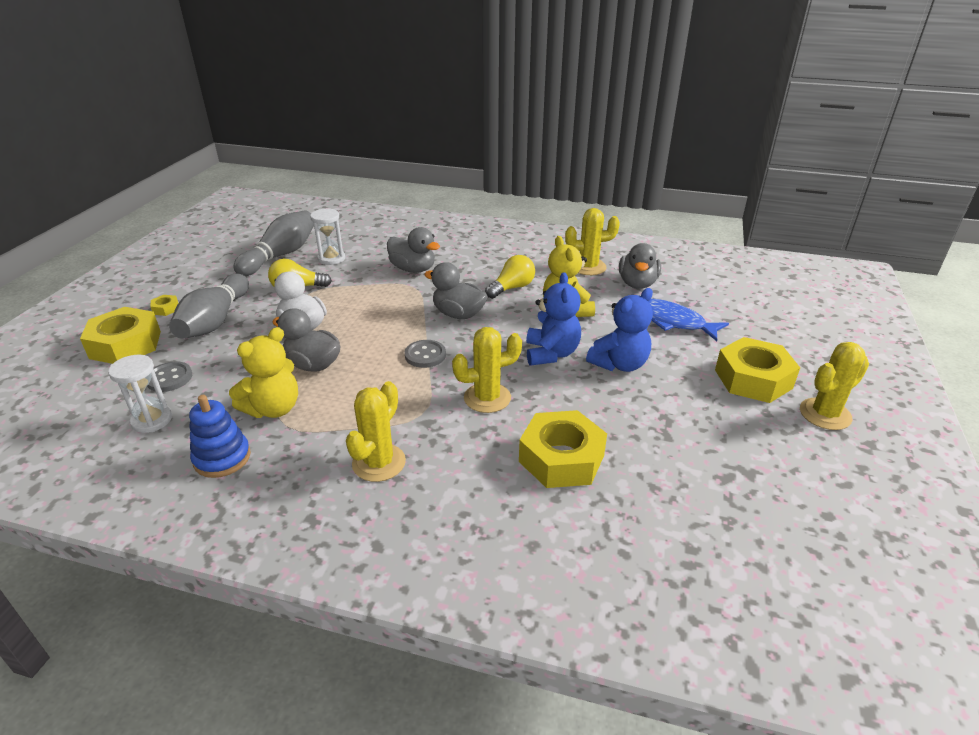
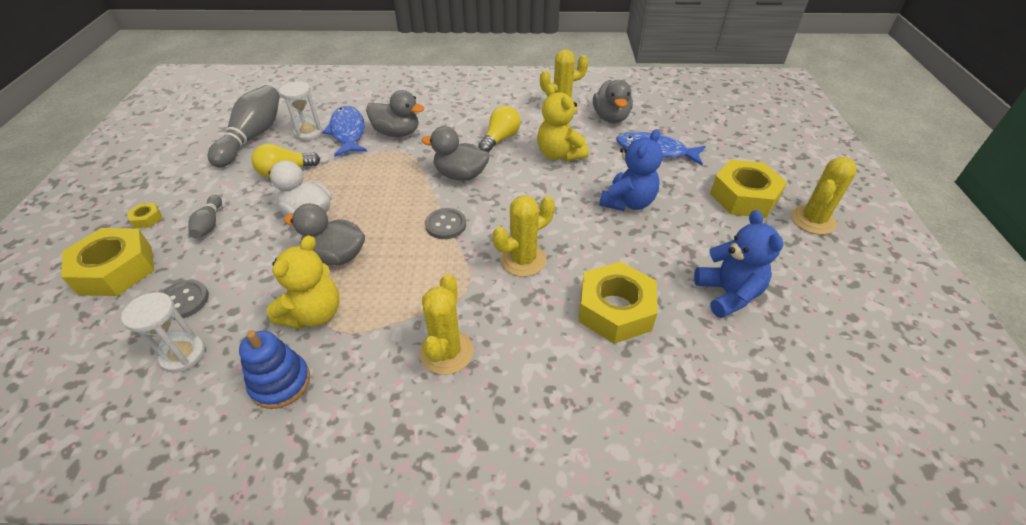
camera: 15 degrees left, 10 degrees up
(215, 321) = (209, 224): grey bowling pin -> grey bowling pin, size x0.50
(367, 262) = (348, 132): none -> blue fish
(551, 353) = (563, 202): blue teddy bear -> blue teddy bear (728, 294)

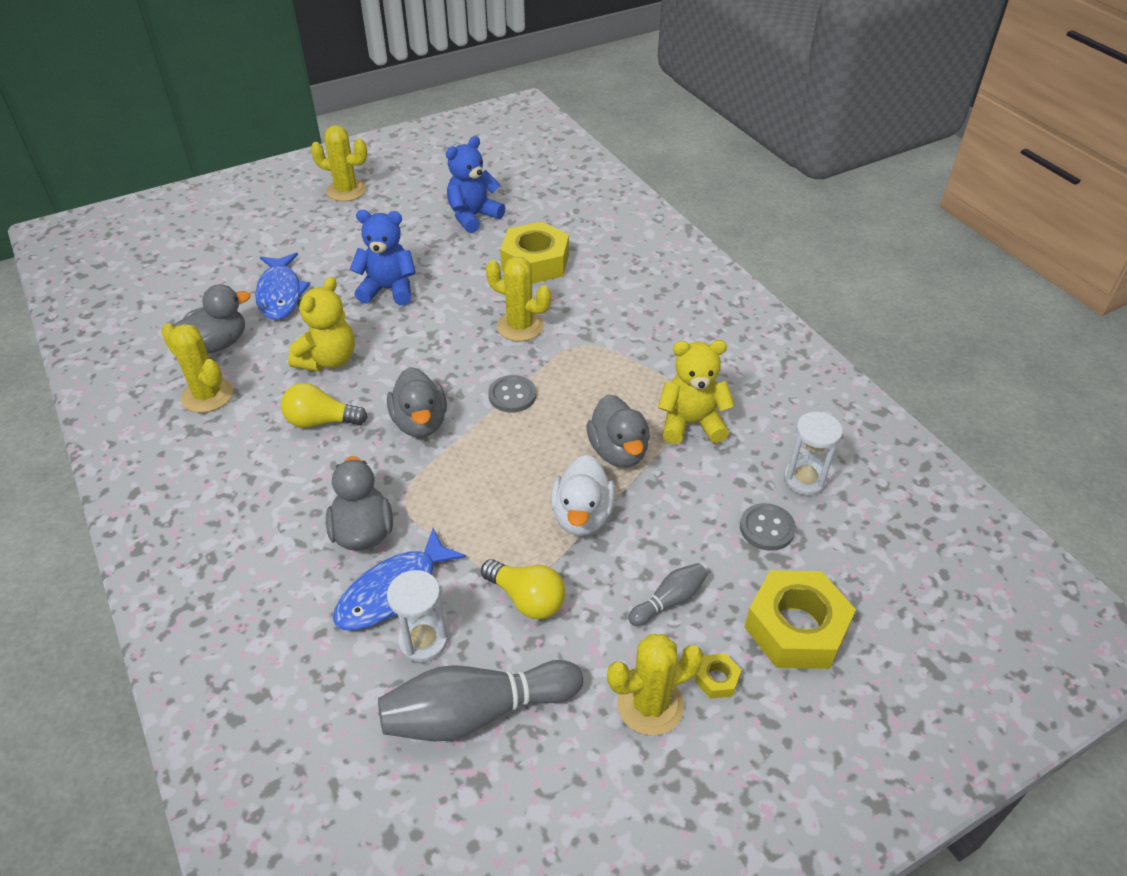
camera: 120 degrees left, 0 degrees up
(280, 383) = (762, 401): blue stacking toy -> none
(446, 352) = (651, 329): yellow cactus -> yellow cactus (650, 705)
(743, 197) = (333, 228): yellow nut -> none

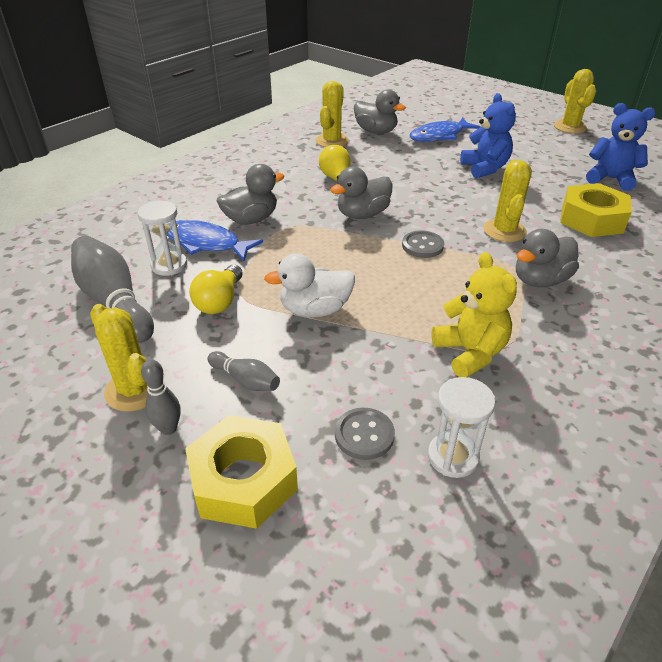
camera: 70 degrees right, 5 degrees down
(328, 360) = (394, 167): yellow teddy bear -> none
(618, 451) = (400, 314): grey duck -> grey duck (540, 280)
(717, 679) = (168, 428): yellow nut -> grey bowling pin

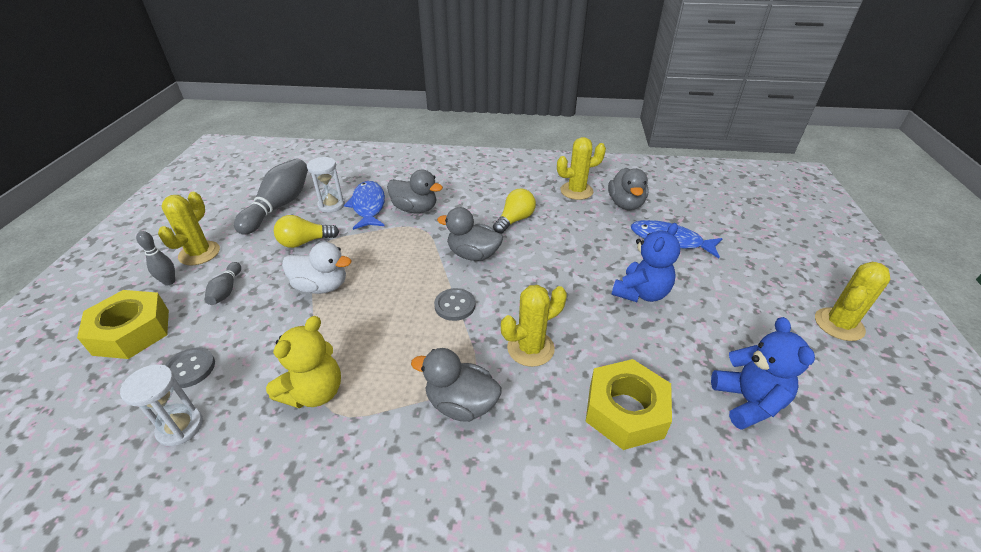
camera: 55 degrees right, 0 degrees up
(315, 310) = (321, 286): white duck -> white duck turned 150 degrees clockwise

